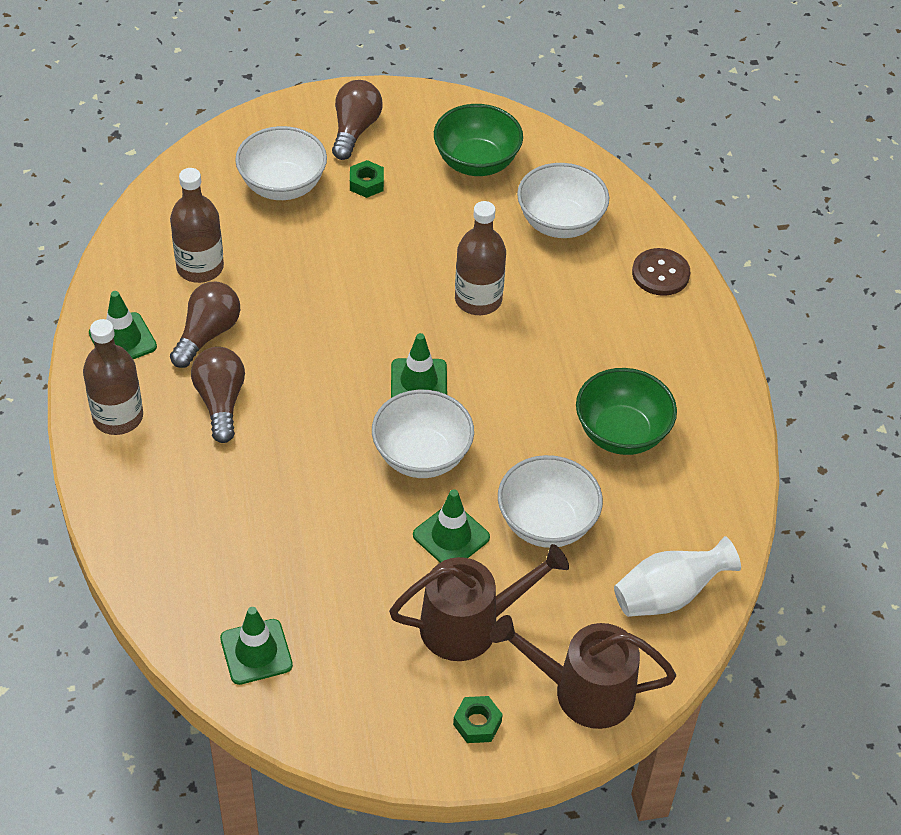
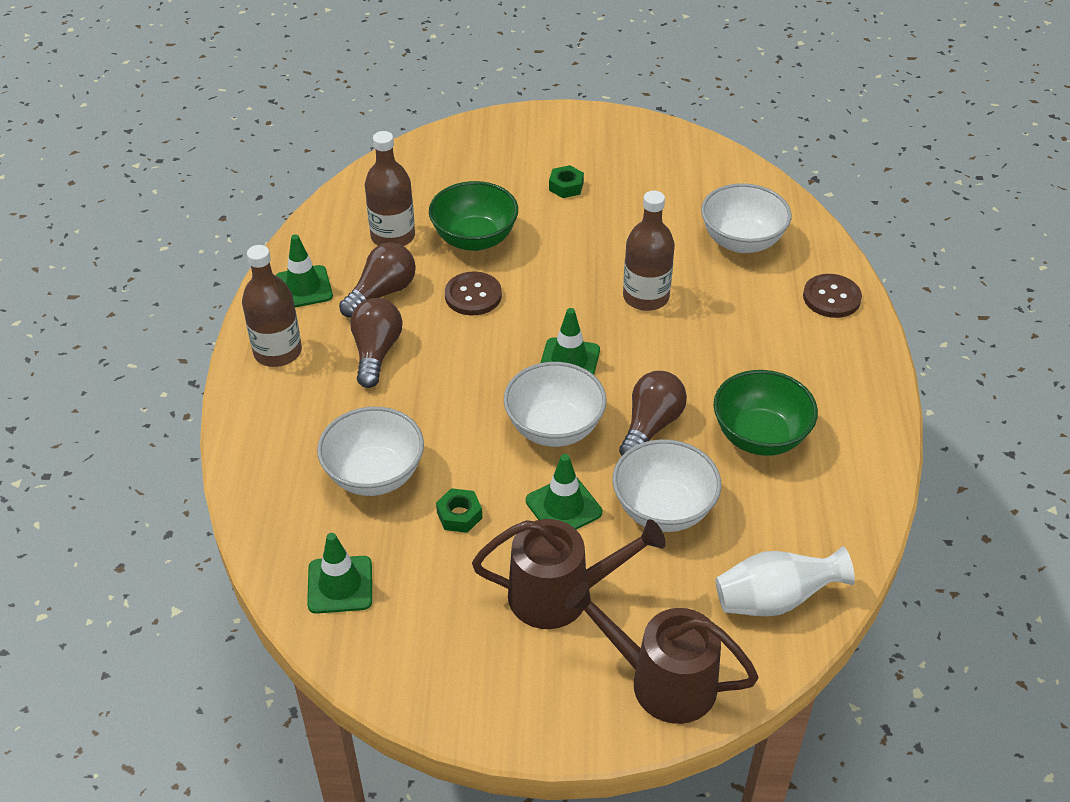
camera: 15 degrees right, 5 degrees down
(282, 186) = (488, 179): white bowl -> white bowl (374, 475)
(303, 323) = (473, 295): none -> brown button
(355, 130) = (567, 142): brown light bulb -> brown light bulb (650, 426)
(476, 162) = (674, 181): green bowl -> green bowl (474, 239)
(477, 723) = (542, 694): green nut -> green nut (459, 515)

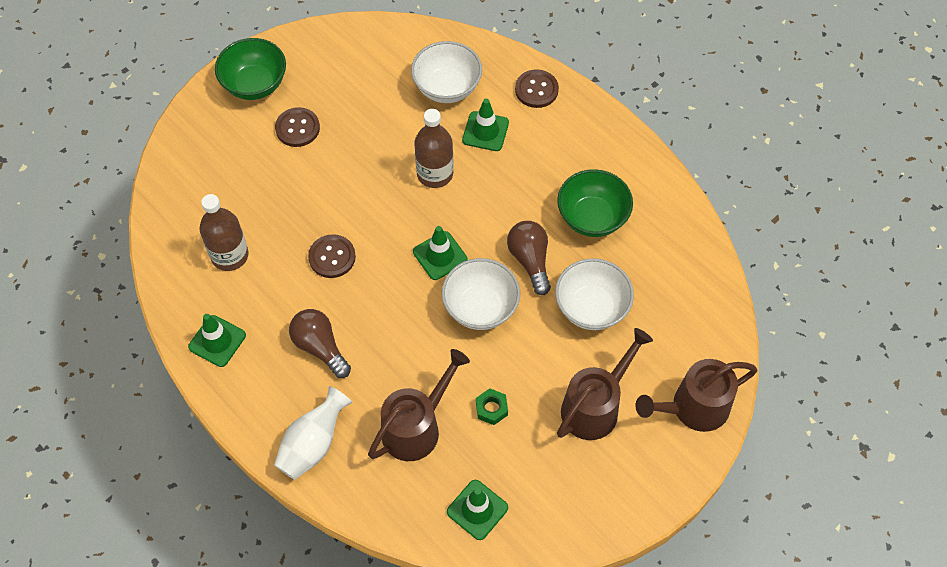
camera: 45 degrees left, 15 degrees up
(277, 352) = (258, 400): brown bottle -> none
(374, 475) = (416, 427): white bowl -> brown watering can
(382, 293) = (273, 302): brown light bulb -> none
(474, 239) = (285, 215): green bowl -> green bowl (255, 84)
(563, 506) = (540, 353): green traffic cone -> green traffic cone (485, 131)
(566, 186) = (297, 128): green nut -> brown button
(775, 599) = (697, 312): white vase -> white vase (313, 444)

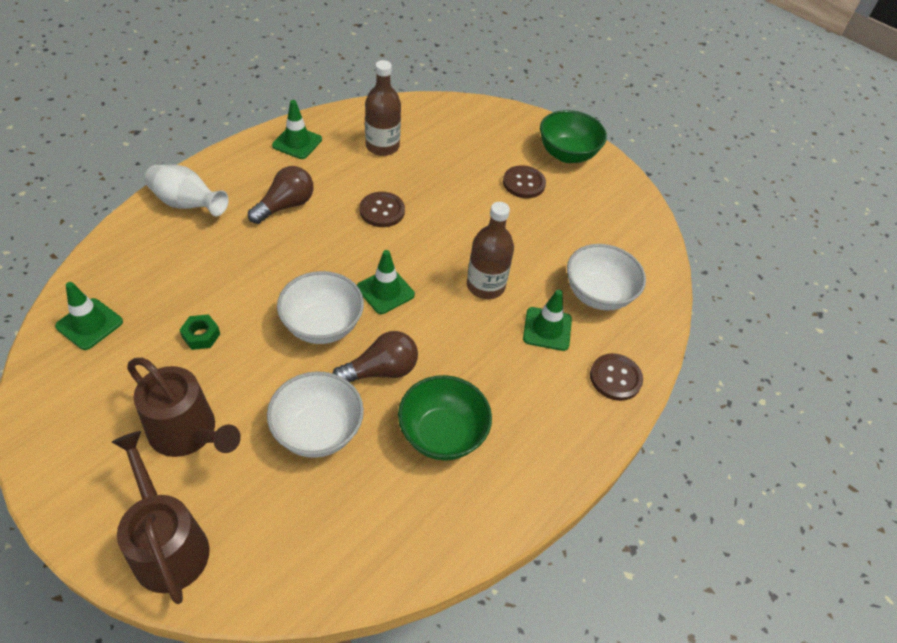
camera: 80 degrees right, 10 degrees down
(416, 427) = (190, 275): brown watering can -> none

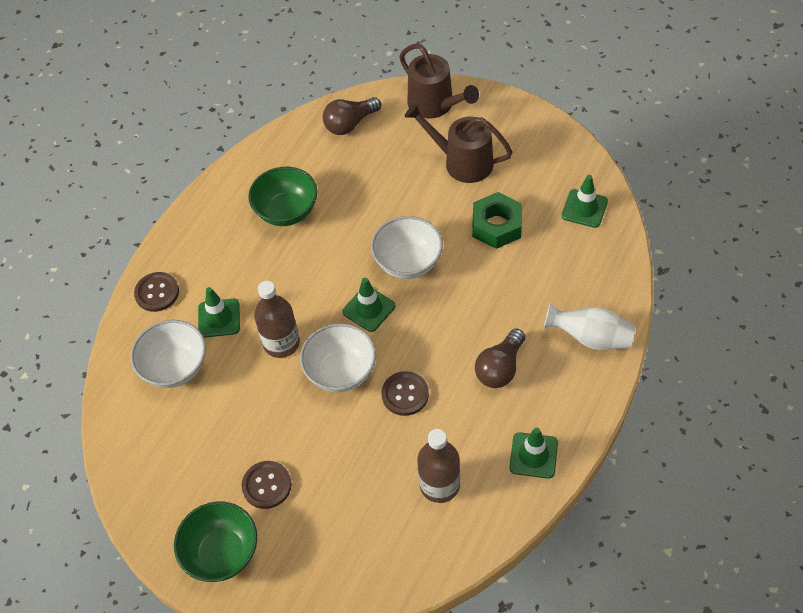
camera: 175 degrees right, 5 degrees up
(201, 335) = (496, 226): green nut -> green nut, size x1.85
(318, 431) = (375, 188): white bowl -> white bowl (341, 372)
(381, 370) = (347, 242): brown light bulb -> brown light bulb (350, 124)

